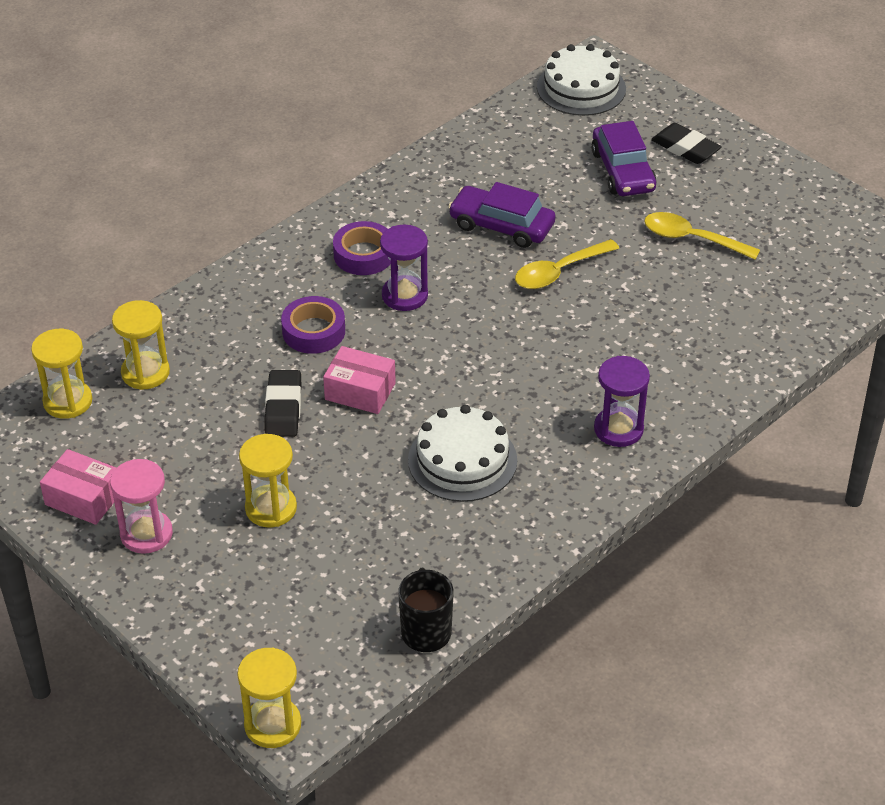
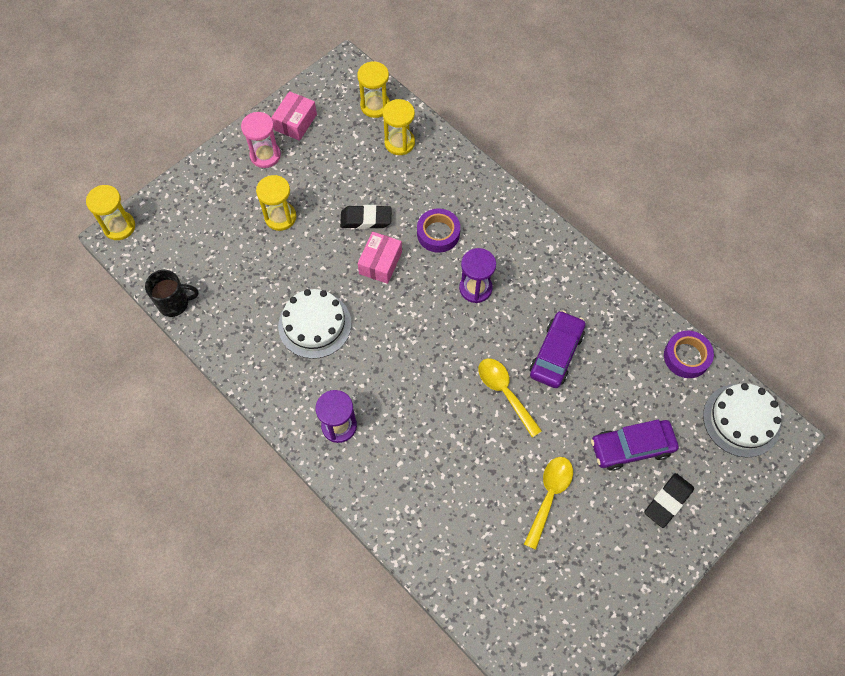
camera: 90 degrees right, 20 degrees up
(363, 255) = (518, 261): purple tape -> purple tape (686, 357)

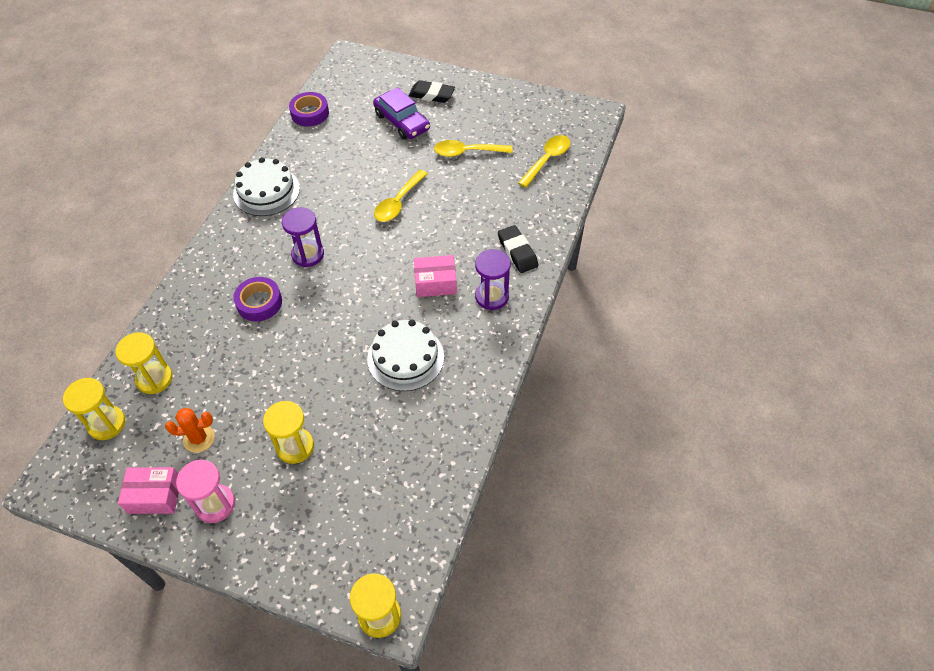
camera: 115 degrees left, 10 degrees down
(174, 303) = (447, 494): black mug -> none
(326, 158) = (199, 438): none -> orange cactus
(366, 219) = (266, 367): black eraser -> black eraser (517, 252)
(380, 263) = (313, 334): pink box -> pink box (435, 283)
(496, 580) = (547, 160): none -> yellow spoon
(556, 353) = (346, 184): purple car -> none
(741, 420) = (347, 76): white cake -> white cake (266, 191)

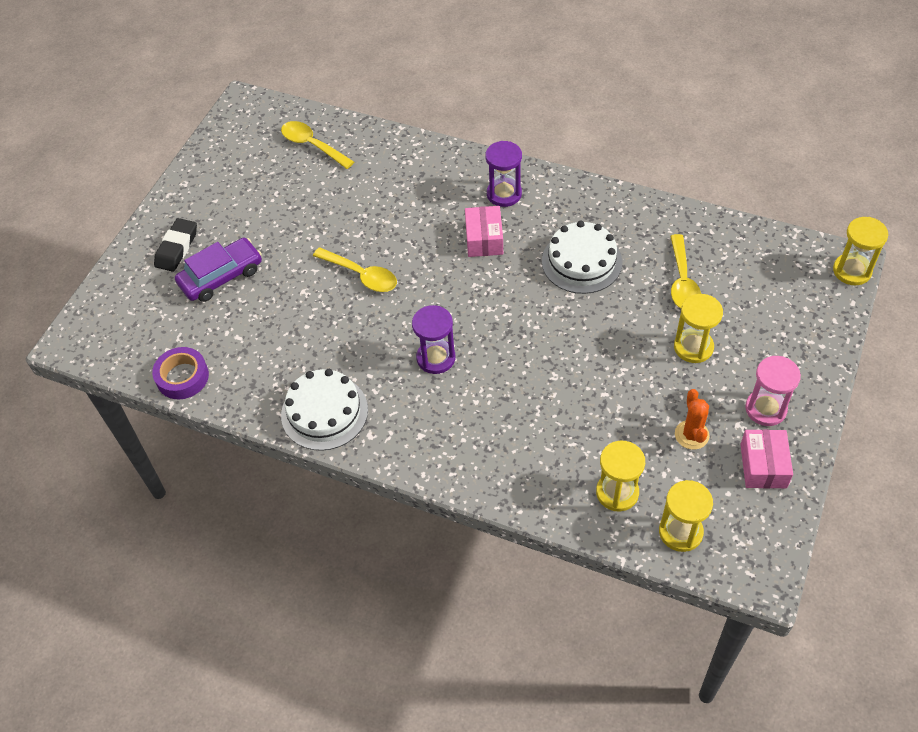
camera: 85 degrees left, 0 degrees up
(259, 303) = (507, 399): purple tape -> none
(467, 152) = (287, 213): yellow spoon -> yellow spoon (682, 281)
(517, 252) = (445, 173): black eraser -> none

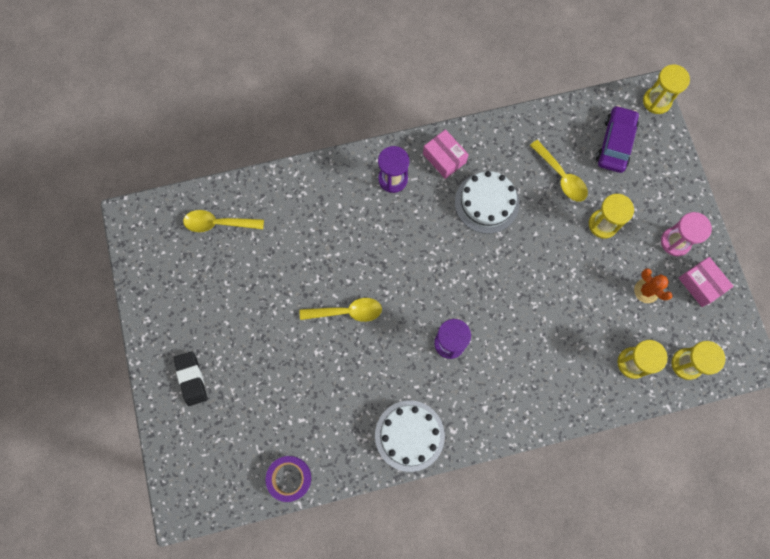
camera: 40 degrees left, 20 degrees up
(221, 276) = (246, 380): purple car -> purple car (615, 143)
(484, 239) = (408, 226): pink box -> pink box (444, 158)

